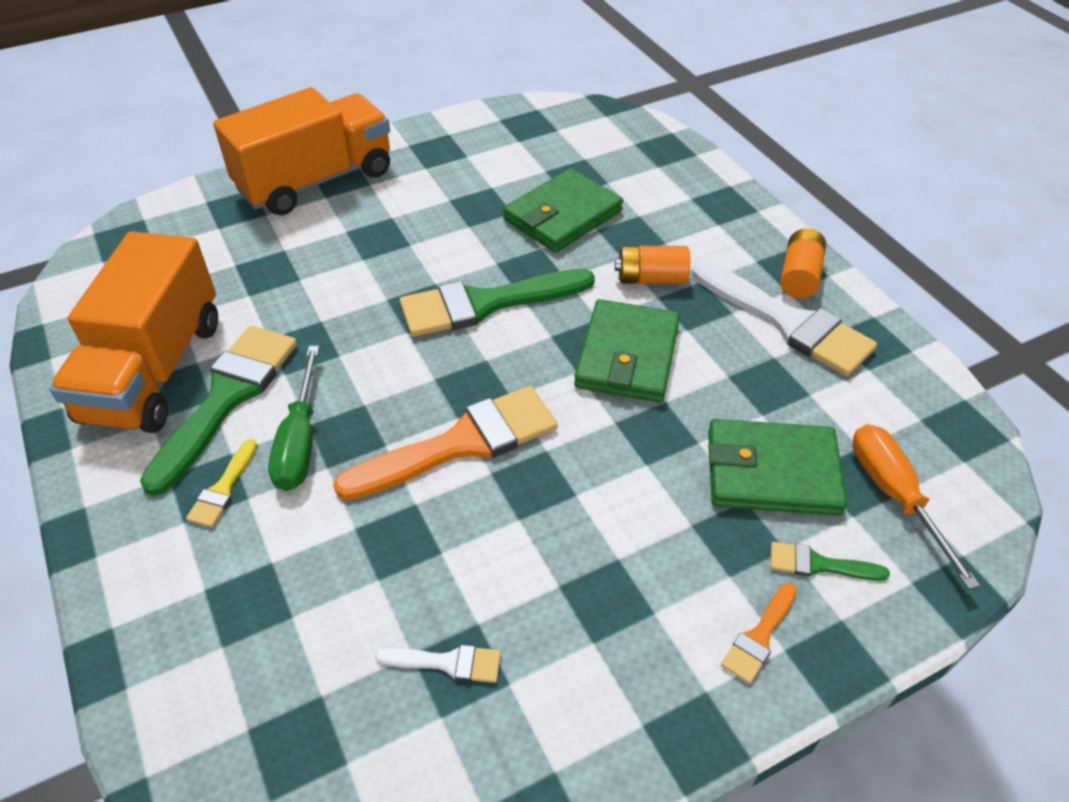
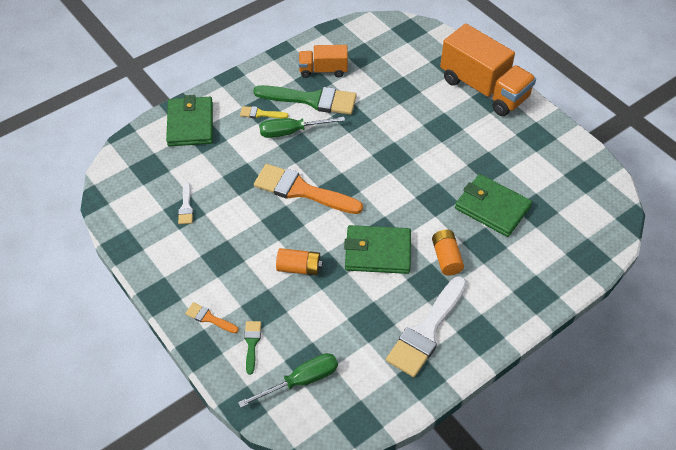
camera: 80 degrees right, 5 degrees up
(154, 370) = (323, 70): orange truck -> orange truck, size x0.54
(461, 443) = (301, 190): orange brush -> orange brush turned 150 degrees clockwise
(485, 304) = (402, 183): green brush -> none
(772, 472) = (307, 323): green wallet -> green wallet (190, 124)
(799, 276) = (473, 338): orange battery -> orange battery (299, 268)
(894, 496) = (301, 381): orange screwdriver -> green screwdriver

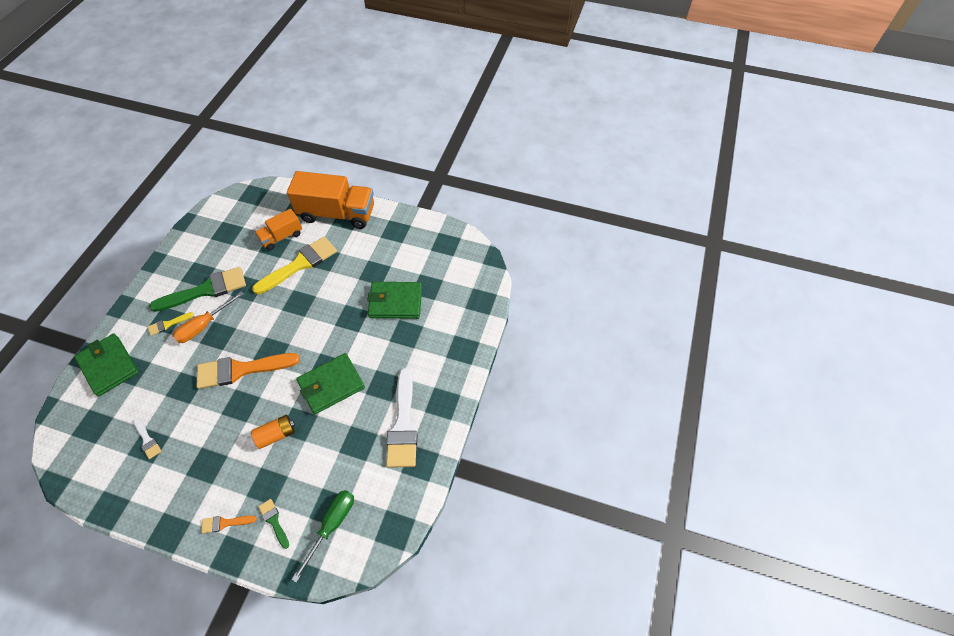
camera: 35 degrees left, 5 degrees up
(291, 132) = (204, 325): green screwdriver -> orange screwdriver
(323, 70) = (201, 261): orange truck -> orange truck (281, 237)
(416, 120) = (300, 264): none -> yellow brush
(446, 258) = (385, 359): orange battery -> none

